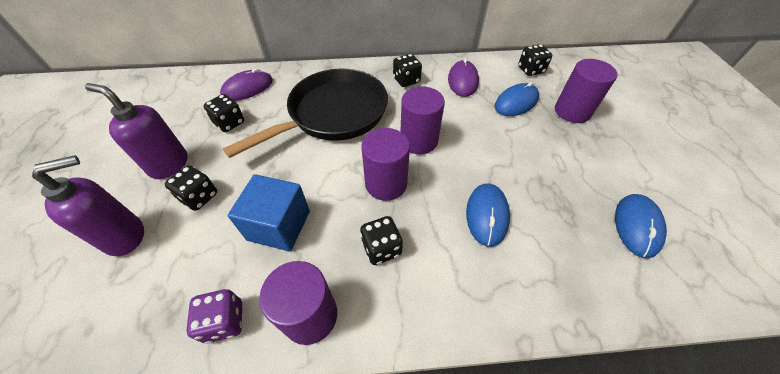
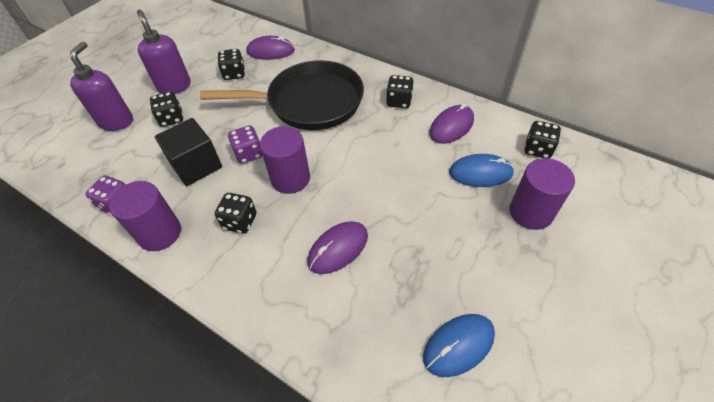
camera: 40 degrees right, 0 degrees up
(126, 236) = (116, 121): purple soap dispenser -> purple soap dispenser turned 90 degrees counterclockwise
(279, 225) = (196, 165): blue cube -> black cube
(323, 185) = (249, 154): none -> purple dice
(418, 141) = (351, 159): purple cylinder -> none
(487, 215) = (338, 248): blue mouse -> purple mouse

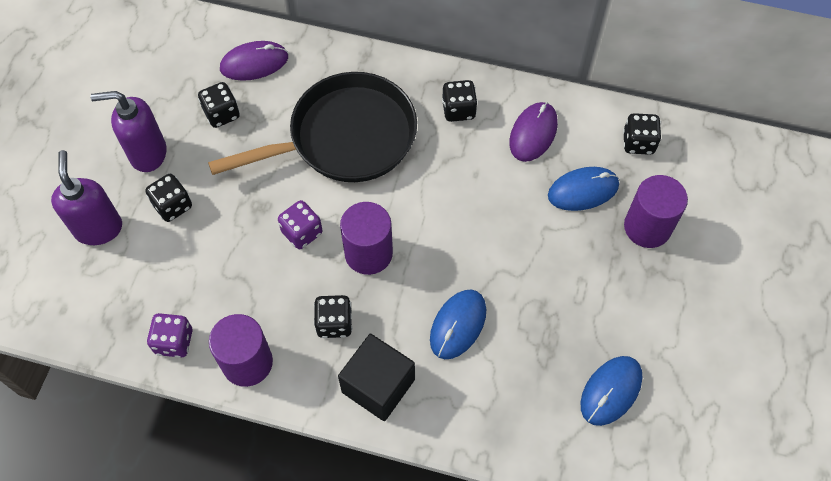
camera: 20 degrees left, 10 degrees up
(174, 86) = (147, 153): purple soap dispenser -> purple soap dispenser turned 45 degrees counterclockwise
(196, 165) = (243, 265): black cube -> black cube (378, 386)
(338, 248) = (458, 325): purple mouse -> blue mouse

